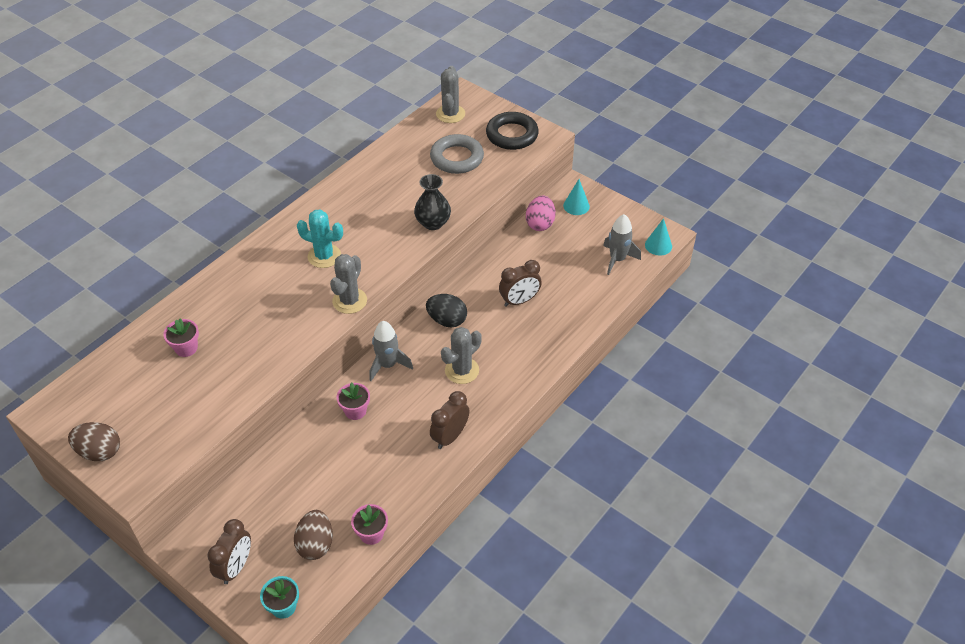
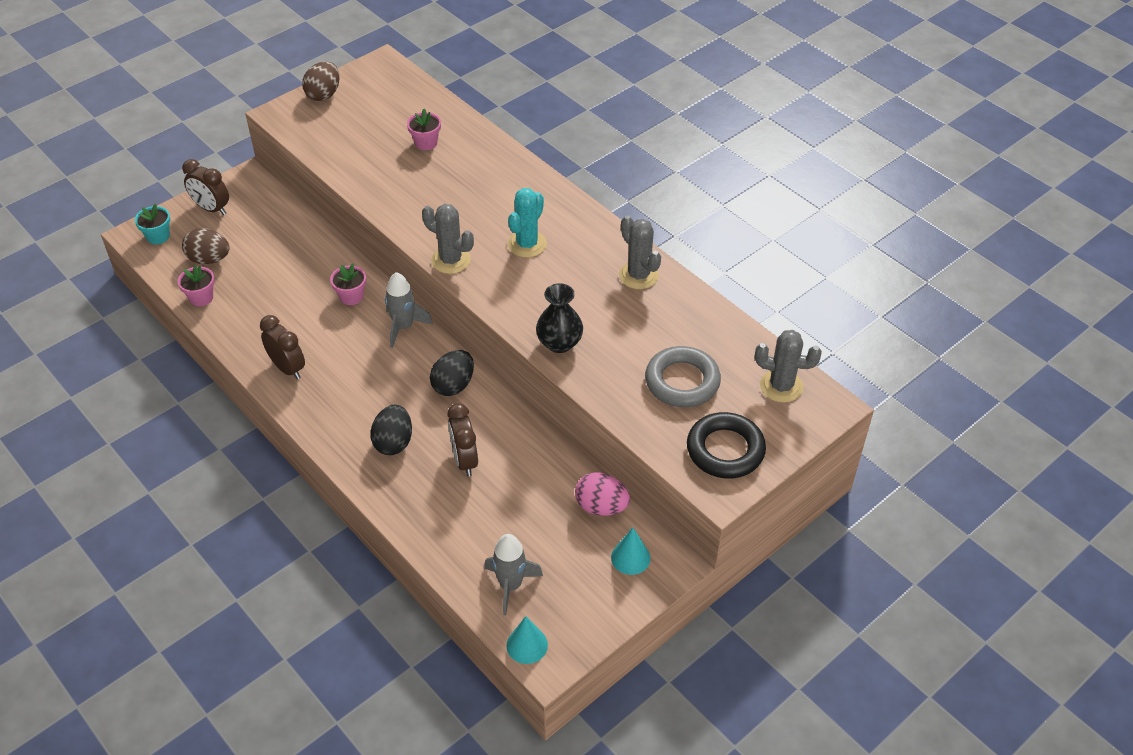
camera: 100 degrees right, 0 degrees up
(462, 370) = (373, 389): grey cactus -> grey cactus (638, 275)
(513, 346) = (393, 442): none -> black egg

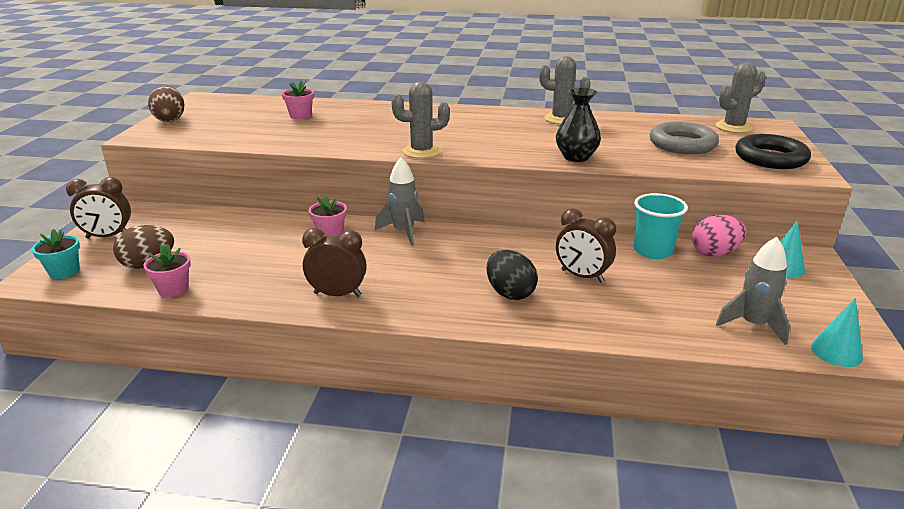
camera: 40 degrees left, 20 degrees down
(453, 385) = (498, 243): black egg -> none
(527, 244) = (463, 130): turquoise cactus -> none
(557, 471) = (653, 251): none -> turquoise cup

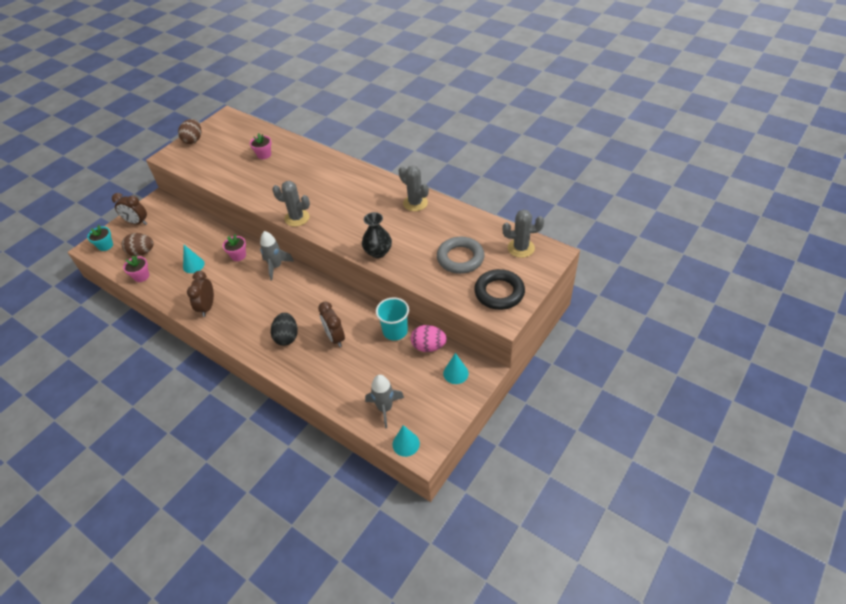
camera: 30 degrees right, 20 degrees up
(262, 258) = (193, 265): none -> turquoise cone
(337, 294) = (207, 307): brown clock -> brown clock turned 120 degrees counterclockwise

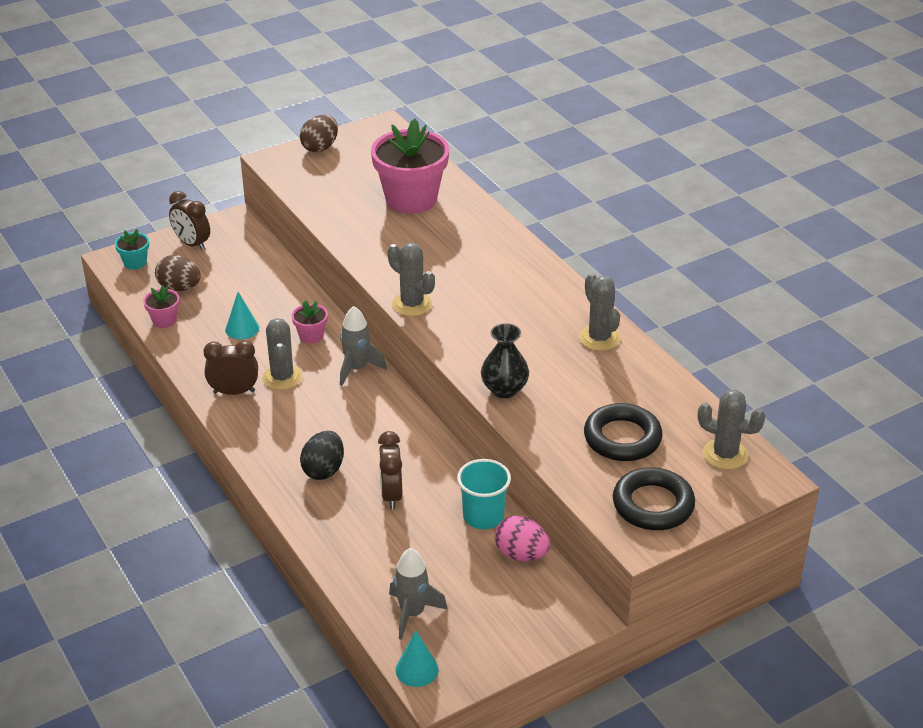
camera: 20 degrees right, 10 degrees down
(207, 307) = (234, 392): brown clock -> brown clock turned 60 degrees clockwise
(233, 287) = (282, 377): none -> grey cactus
(264, 155) = (411, 199): pink flower pot -> pink flower pot, size x2.25
(455, 373) = (541, 604): turquoise cone -> none
(460, 258) = (622, 438): grey ring -> black ring

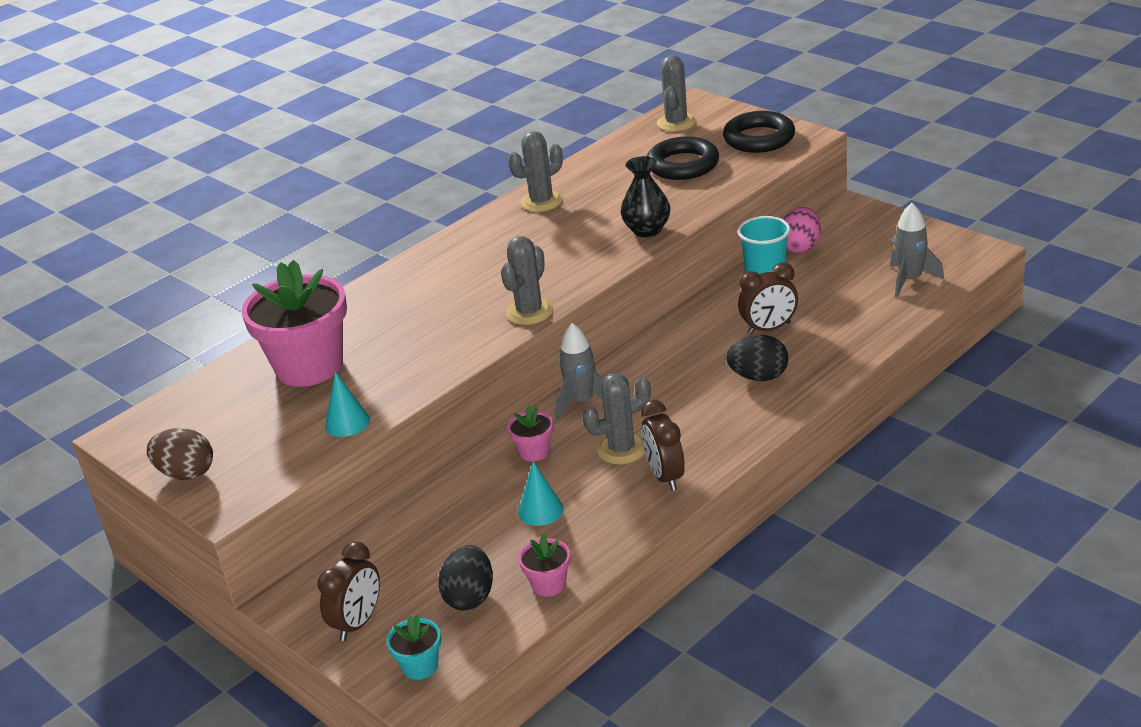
camera: 100 degrees left, 5 degrees down
(179, 288) = (470, 597): brown egg -> black egg
(417, 669) = (969, 263): turquoise cone -> turquoise cone (347, 422)

